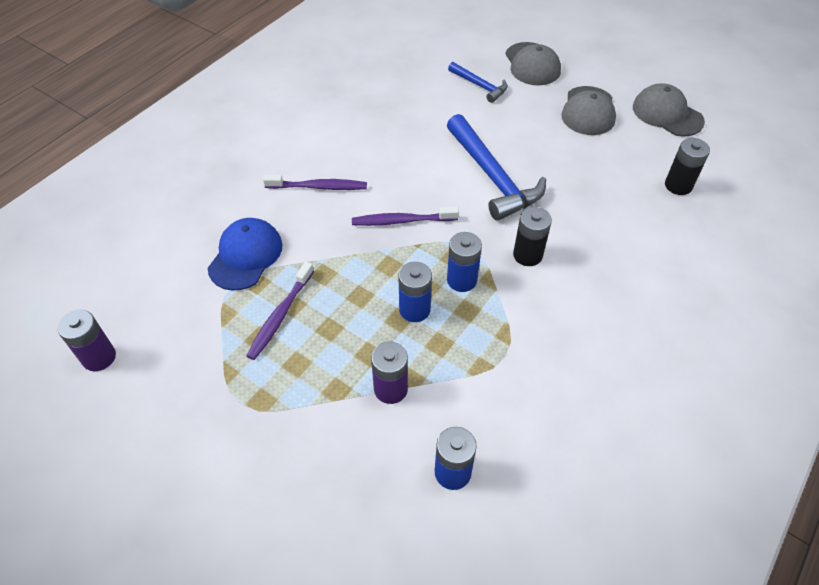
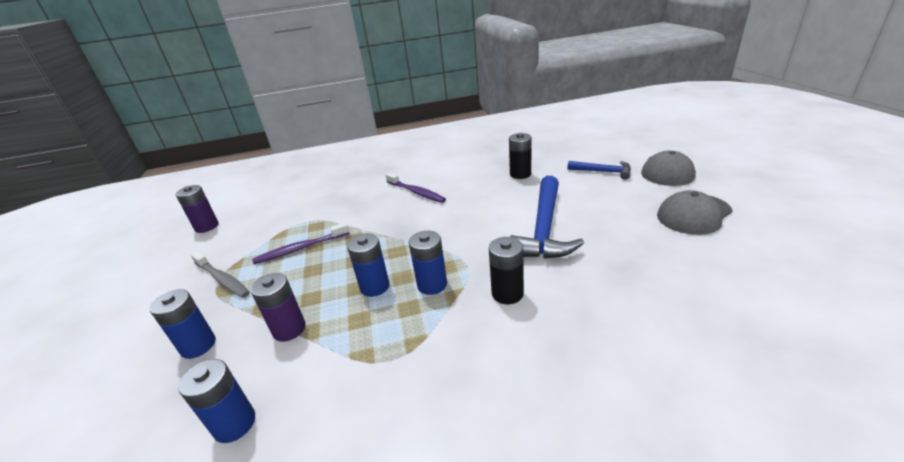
camera: 45 degrees right, 20 degrees down
(241, 394) = (222, 279): none -> grey toothbrush
(245, 256) = (330, 211): blue cap -> none
(325, 456) = (198, 345): none -> blue battery
(402, 221) = (440, 229): purple toothbrush -> none
(479, 86) = (603, 171): blue hammer -> blue hammer turned 60 degrees counterclockwise
(667, 114) = (796, 243): grey cap -> none
(678, 185) = (750, 309): black battery -> black battery (520, 174)

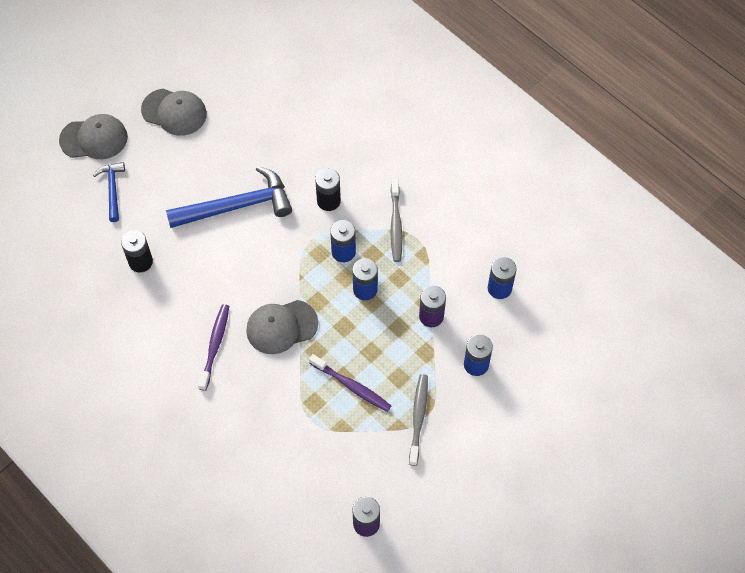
camera: 125 degrees left, 30 degrees up
(396, 225) = (281, 327): none -> grey cap
(427, 344) = (396, 225): none -> grey toothbrush

